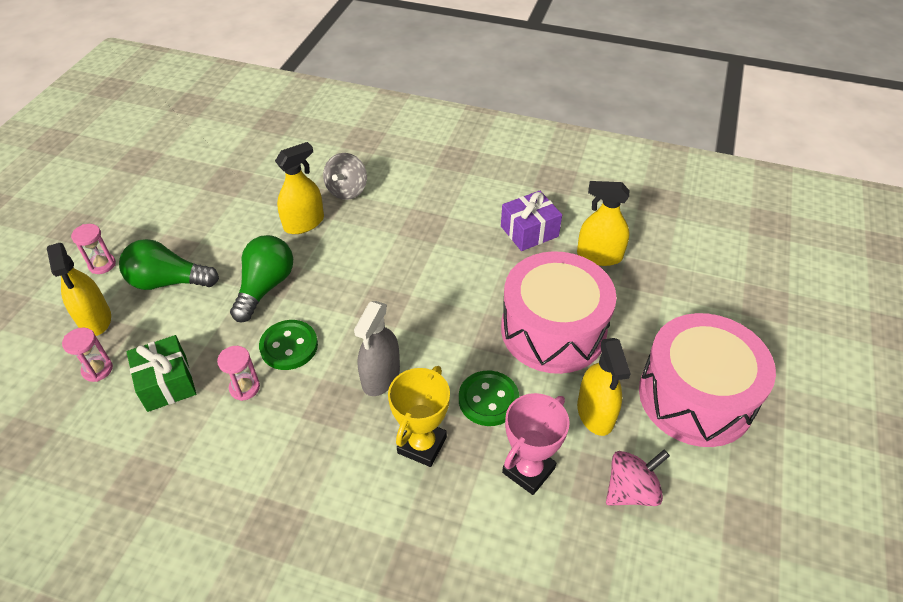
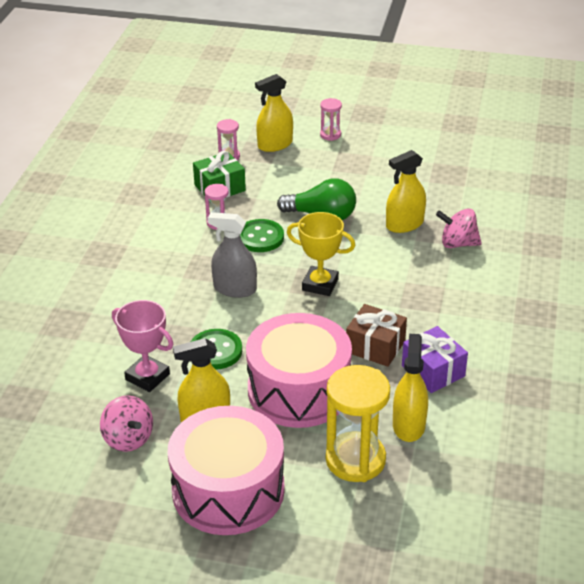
camera: 85 degrees right, 10 degrees down
(168, 282) = (318, 168): green light bulb -> none
(304, 223) = (404, 224): yellow spray bottle -> yellow spray bottle turned 105 degrees clockwise
(347, 190) = (458, 243): grey spinning top -> pink spinning top
(422, 445) = (170, 317): yellow trophy -> yellow trophy (320, 284)
(492, 266) = (375, 346): none -> brown gift
(645, 296) = (355, 460): none -> yellow hourglass

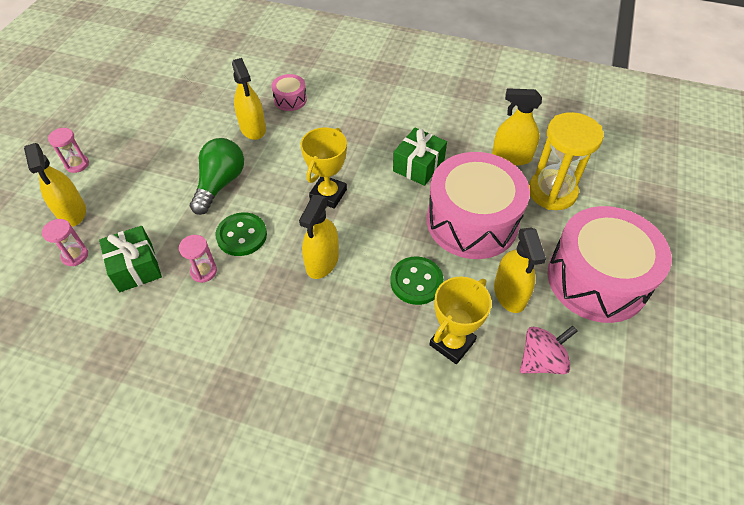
camera: 85 degrees left, 15 degrees up
(147, 377) = (452, 343): pink trophy -> yellow trophy
(235, 289) = (322, 261): grey spray bottle -> yellow spray bottle
(375, 346) = (418, 166): brown gift -> green gift
(433, 371) = (450, 135): purple gift -> none
(458, 243) = (290, 100): pink spinning top -> pink drum

